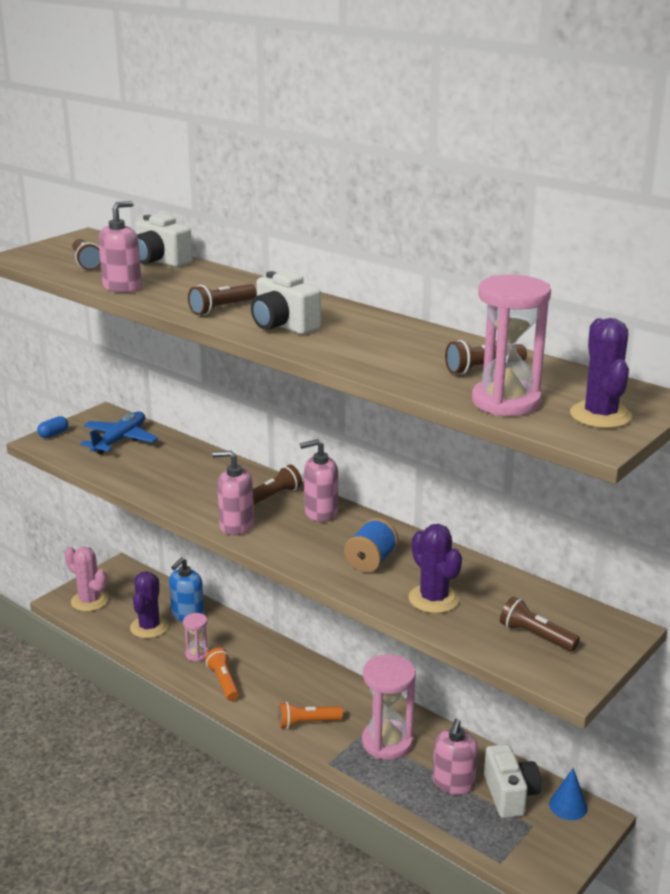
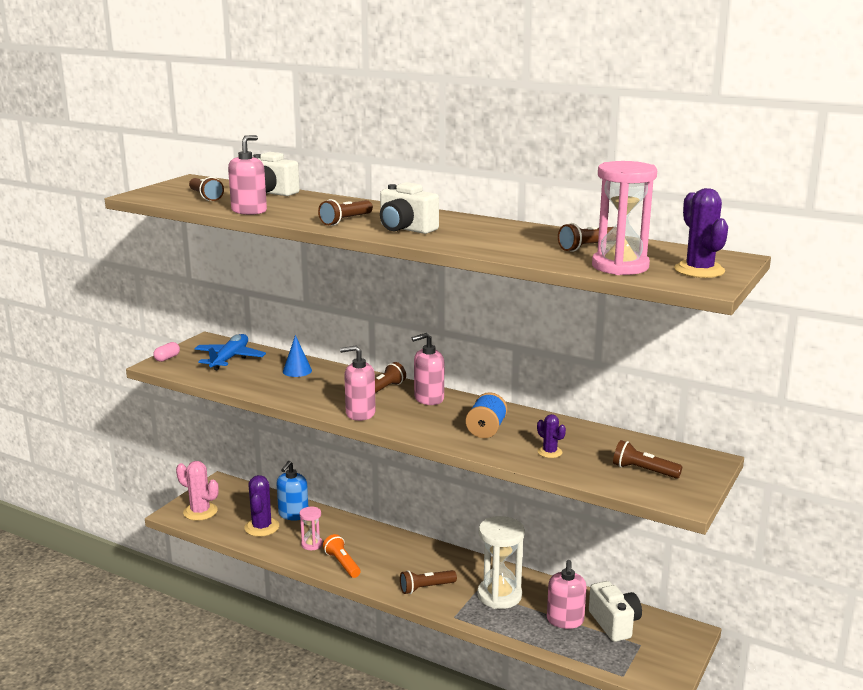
camera: 10 degrees left, 5 degrees down
(53, 434) = (167, 358): blue capsule -> pink capsule
(307, 723) = (426, 588): orange flashlight -> brown flashlight
(387, 742) = (499, 595): pink hourglass -> white hourglass
(433, 599) = (550, 452): purple cactus -> purple cactus, size x0.57
(568, 806) = (664, 626): blue cone -> blue cone (297, 371)

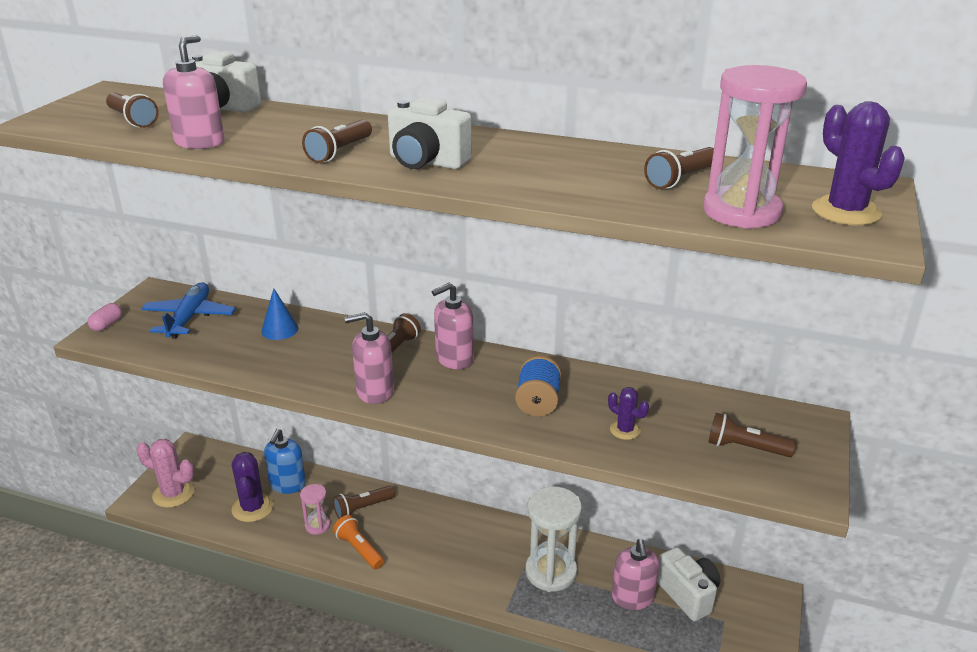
camera: 10 degrees left, 10 degrees up
(426, 588) = (464, 572): brown flashlight -> brown flashlight (363, 508)

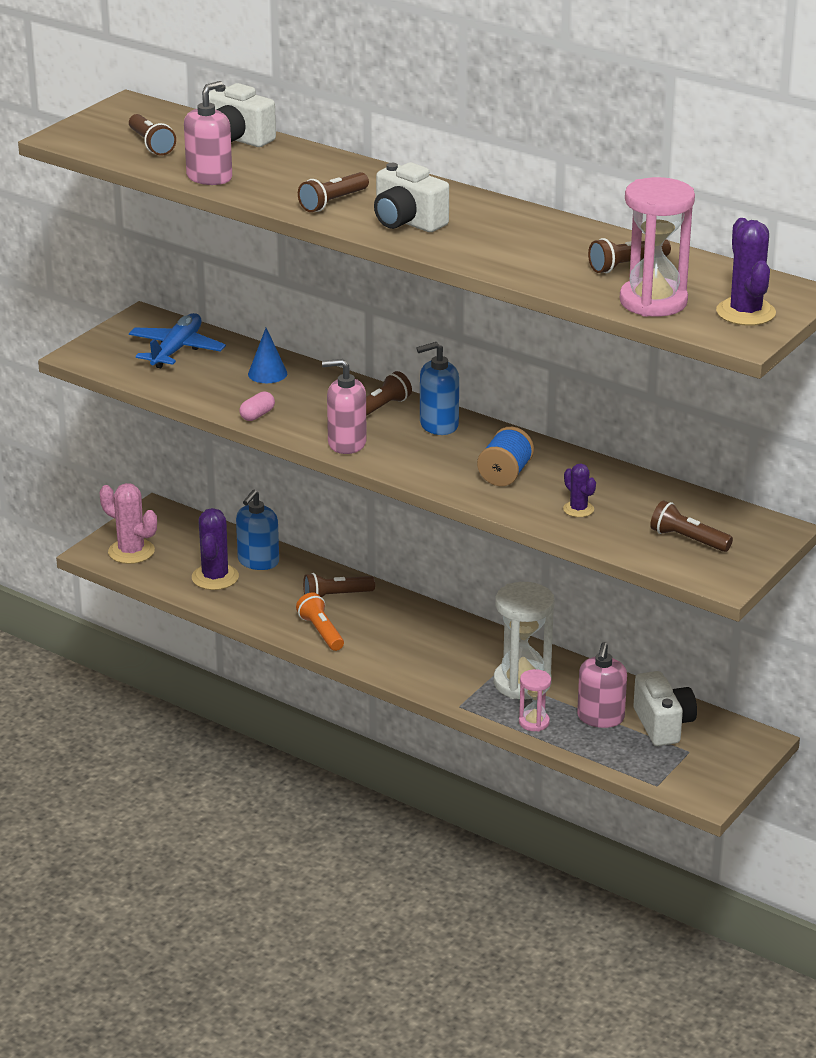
camera: 15 degrees right, 0 degrees up
(107, 325) = (92, 345): pink capsule -> pink capsule (257, 415)
(317, 526) = (282, 604): pink hourglass -> pink hourglass (534, 722)
(454, 359) = (438, 425): pink soap dispenser -> blue soap dispenser

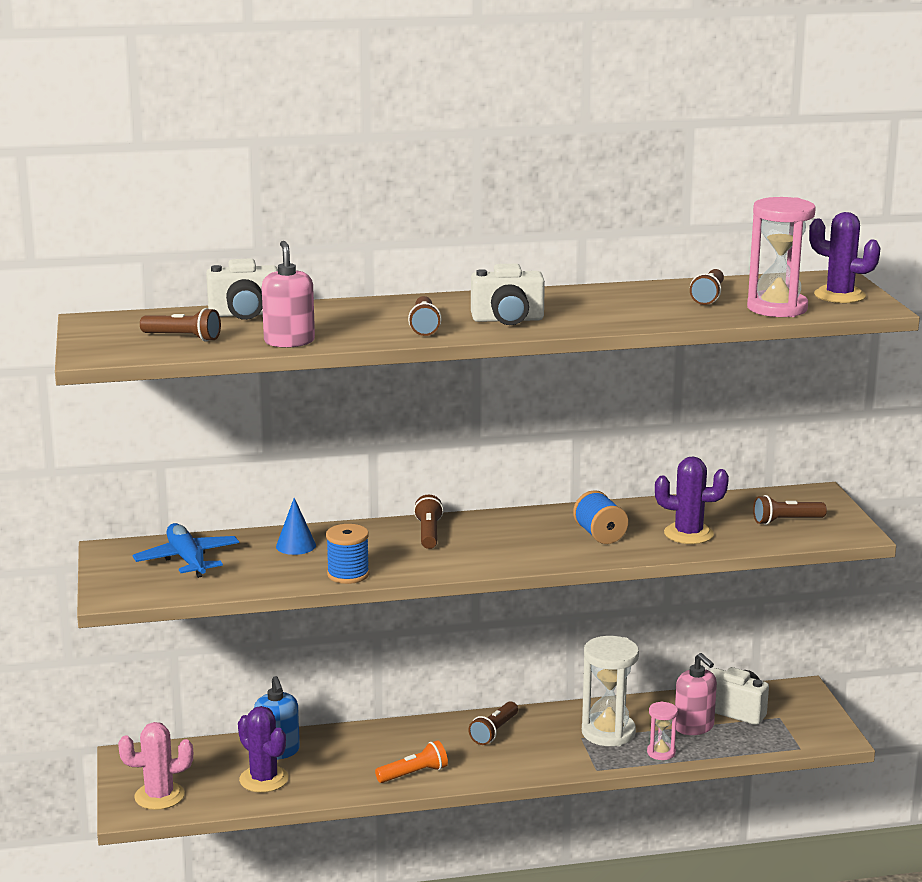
camera: 45 degrees left, 10 degrees down
(257, 415) = (348, 574): pink capsule -> blue spool
(321, 632) = (414, 774): orange flashlight -> orange flashlight turned 135 degrees clockwise
(336, 596) = (380, 744): brown flashlight -> brown flashlight (494, 731)
(346, 443) = (453, 563): pink soap dispenser -> none
(438, 425) = (490, 525): blue soap dispenser -> none
(578, 509) = (688, 534): purple cactus -> purple cactus, size x1.75

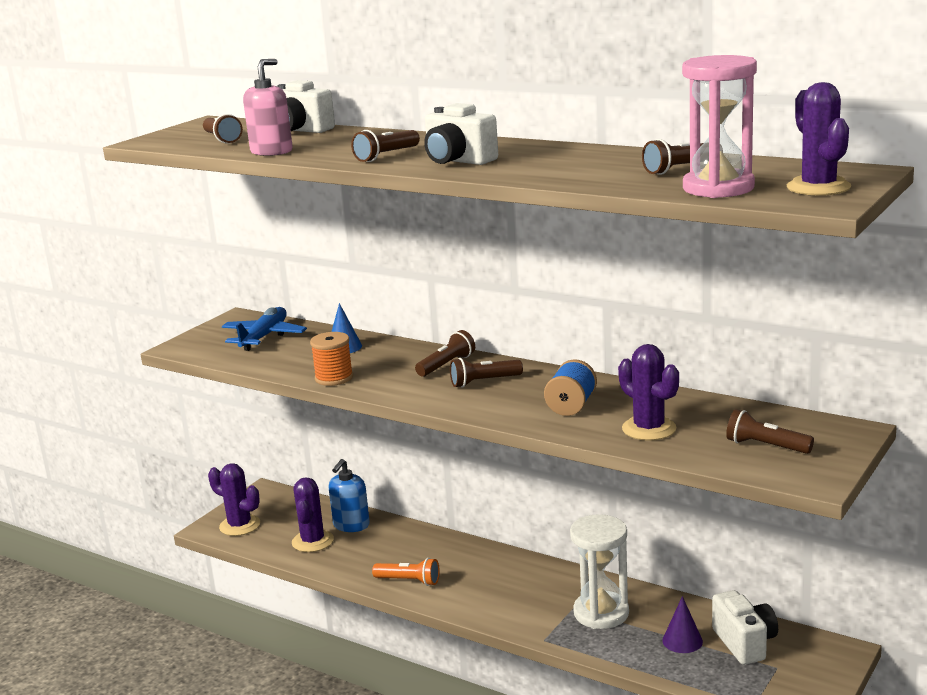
camera: 45 degrees right, 0 degrees up
(159, 796) = (240, 525): pink cactus -> purple cactus
(348, 574) = (334, 378): blue spool -> orange spool
(494, 731) = (514, 574): brown flashlight -> brown flashlight (484, 382)
(661, 752) = (618, 650): pink hourglass -> none
(694, 727) = (682, 641): pink soap dispenser -> purple cone

